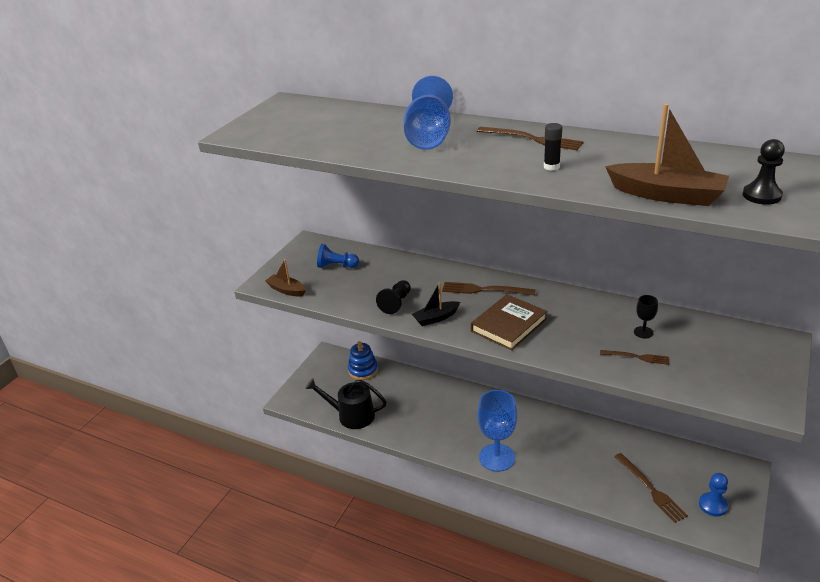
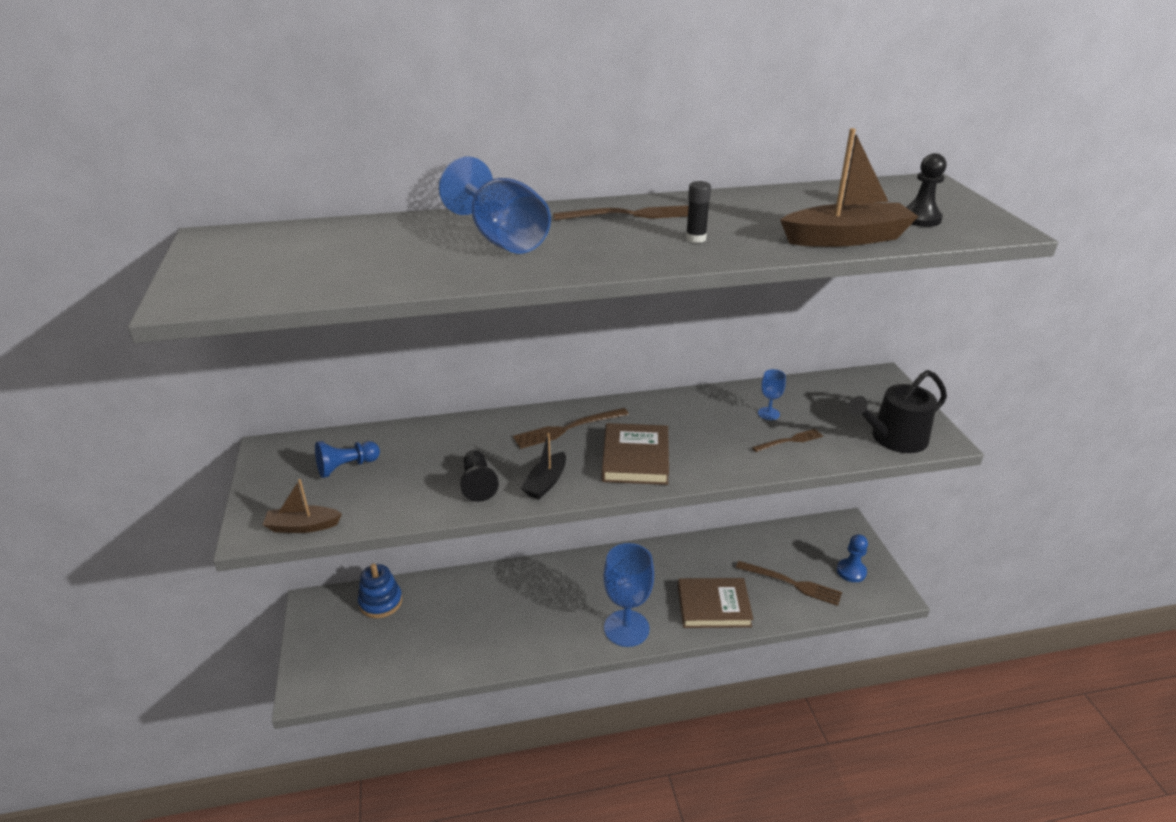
camera: 40 degrees left, 0 degrees up
(351, 415) = (413, 667): black watering can -> black watering can (893, 438)
(572, 474) = (713, 606): none -> brown book
(643, 332) = (768, 413): black goblet -> blue goblet

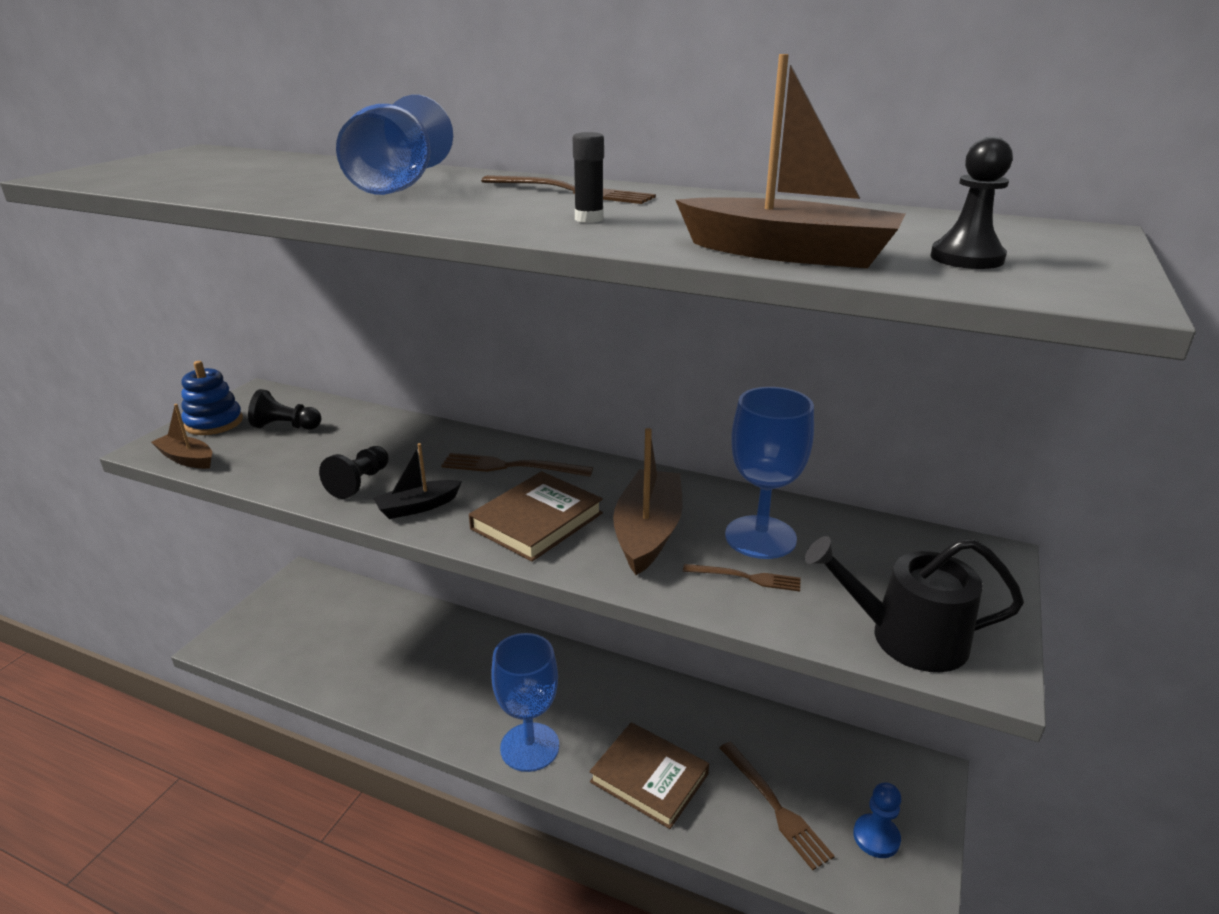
camera: 35 degrees right, 5 degrees down
(346, 467) = (286, 427): blue pawn -> black pawn
(380, 602) = (349, 600): blue stacking toy -> blue stacking toy (214, 423)
(708, 437) = (648, 532): none -> brown boat
(768, 413) = (760, 537): blue goblet -> blue goblet, size x2.21

